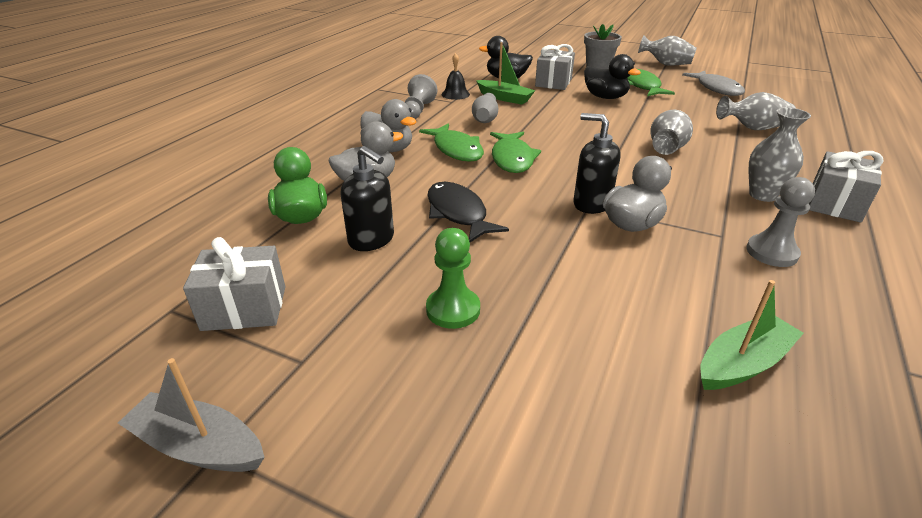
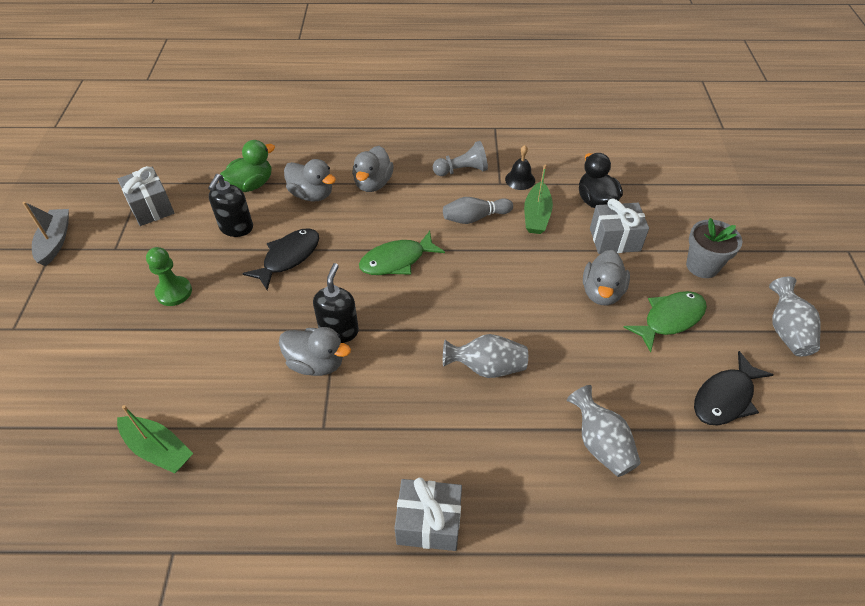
camera: 65 degrees right, 15 degrees up
(456, 150) = (394, 221): green fish -> none
(605, 97) = (602, 292): black duck -> grey duck
(717, 89) = (725, 398): grey fish -> black fish
(762, 195) = (418, 457): grey vase -> none
(771, 252) = (308, 465): grey pawn -> none

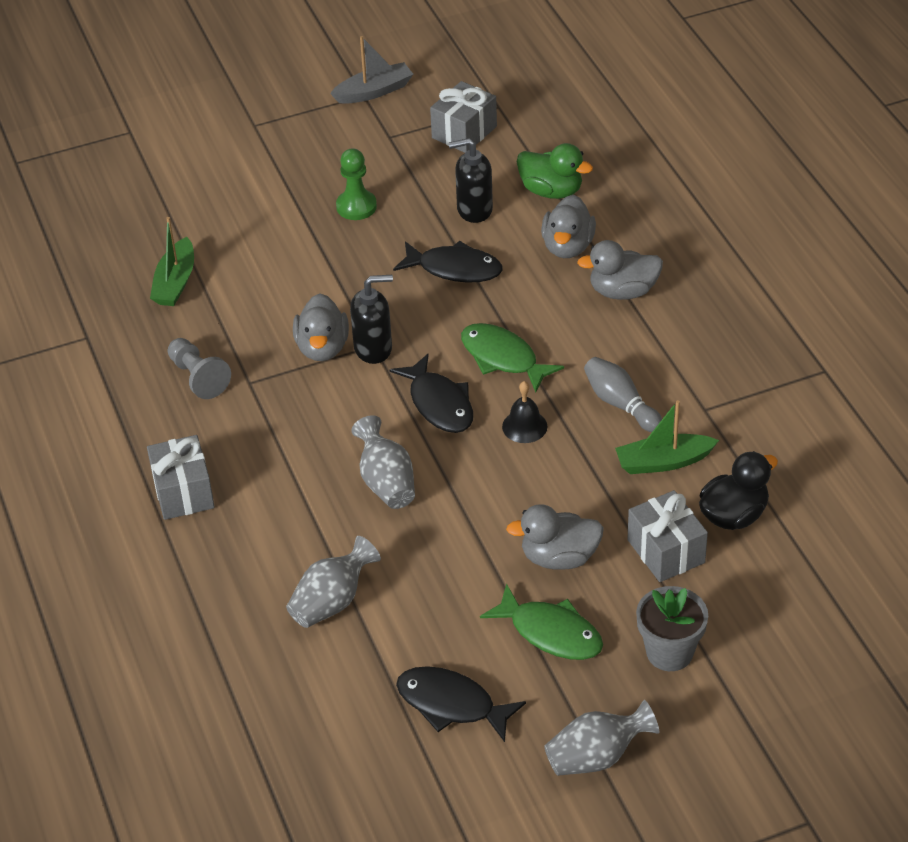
camera: 70 degrees right, 5 degrees down
(421, 310) = (439, 404): none -> black fish
(462, 170) = (705, 365): grey pawn -> grey pawn (198, 377)
(520, 179) = (726, 427): black bell -> black bell (524, 426)

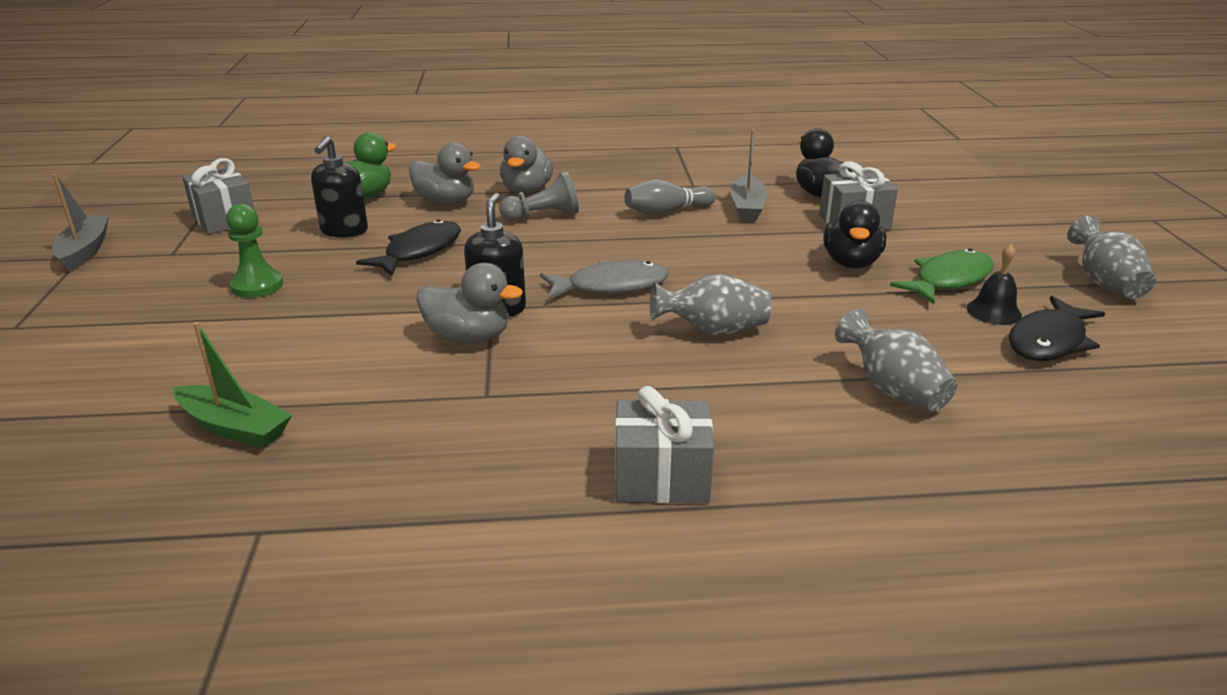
camera: 75 degrees left, 15 degrees down
(198, 377) = (444, 434): grey pawn -> grey pawn (543, 216)
(439, 404) = (611, 286): black fish -> grey fish
(502, 358) = (569, 248): green fish -> none
(524, 426) = (670, 252): black bell -> black bell (994, 311)
(559, 557) = (851, 263): grey duck -> black duck
(663, 462) = (747, 207): green boat -> grey boat
(669, 652) = (974, 237): grey flower pot -> none

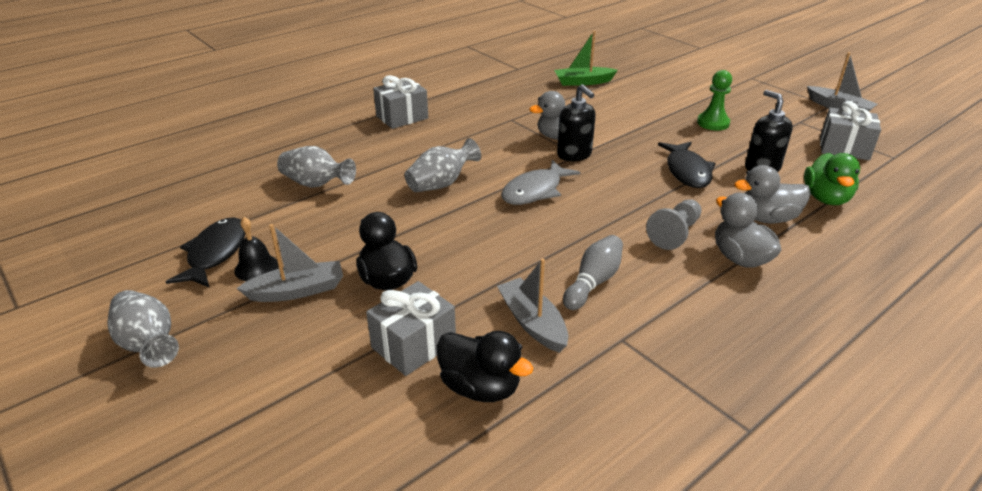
camera: 145 degrees right, 5 degrees up
(948, 280) = (297, 291): green fish -> grey boat

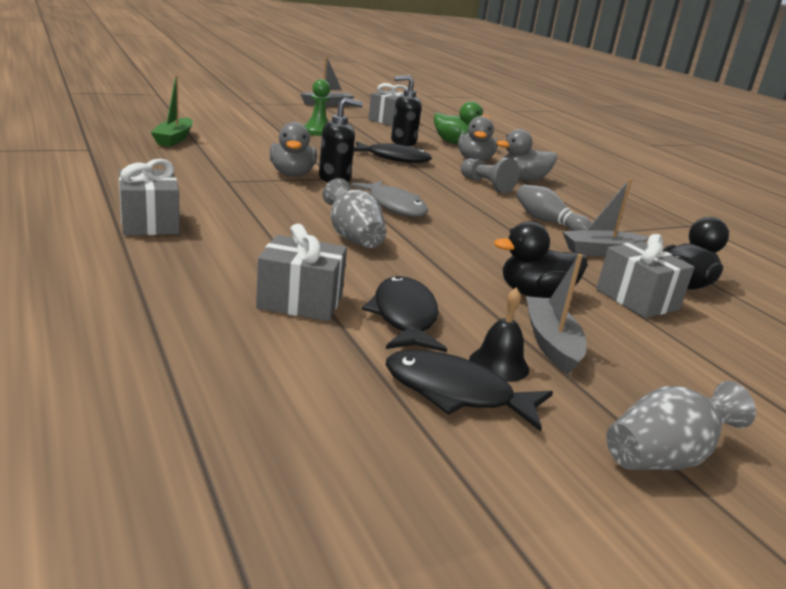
camera: 80 degrees left, 10 degrees down
(312, 223) = (404, 317): none -> black fish
(316, 184) = (300, 301): grey vase -> grey gift

